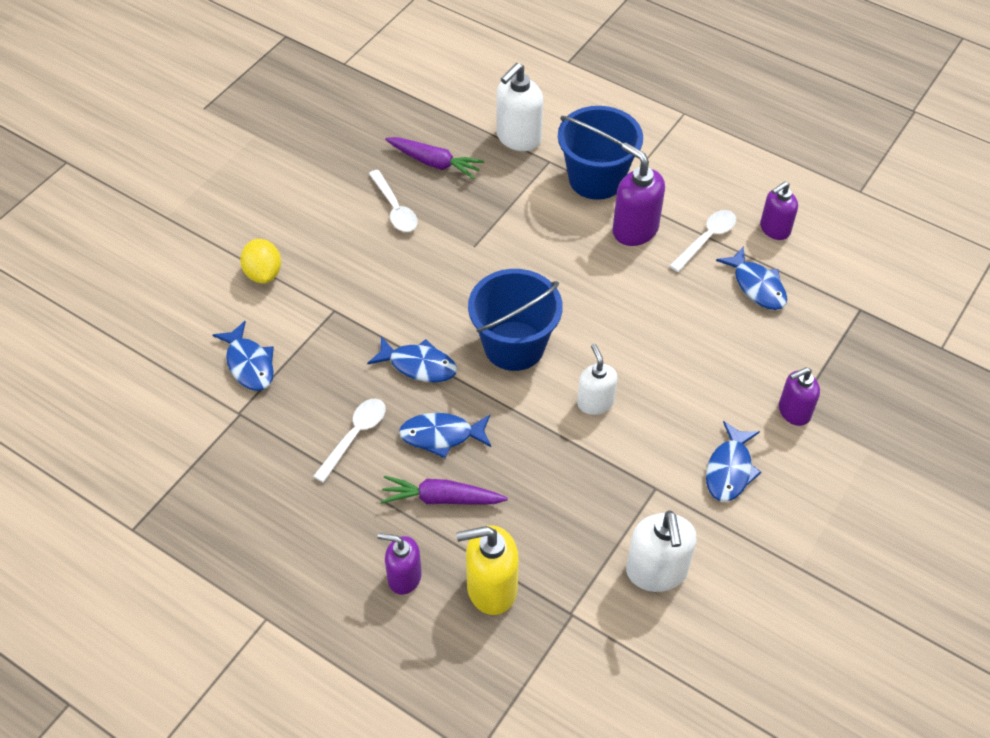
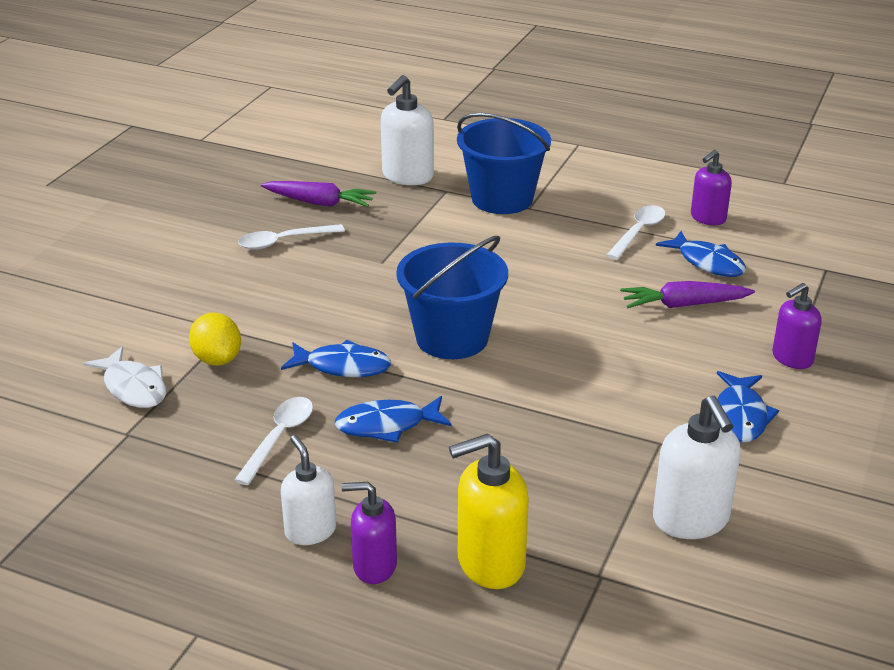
camera: 10 degrees left, 20 degrees down
(249, 364) = (133, 387): blue fish -> white fish
(263, 273) = (138, 308): yellow lemon -> yellow lemon (217, 359)
(395, 209) = (283, 241): white spoon -> white spoon turned 105 degrees clockwise
(441, 498) = (402, 483): purple carrot -> purple carrot (684, 305)
(595, 402) = (562, 375): white soap dispenser -> white soap dispenser (310, 531)
(634, 229) = (557, 232): purple soap dispenser -> none

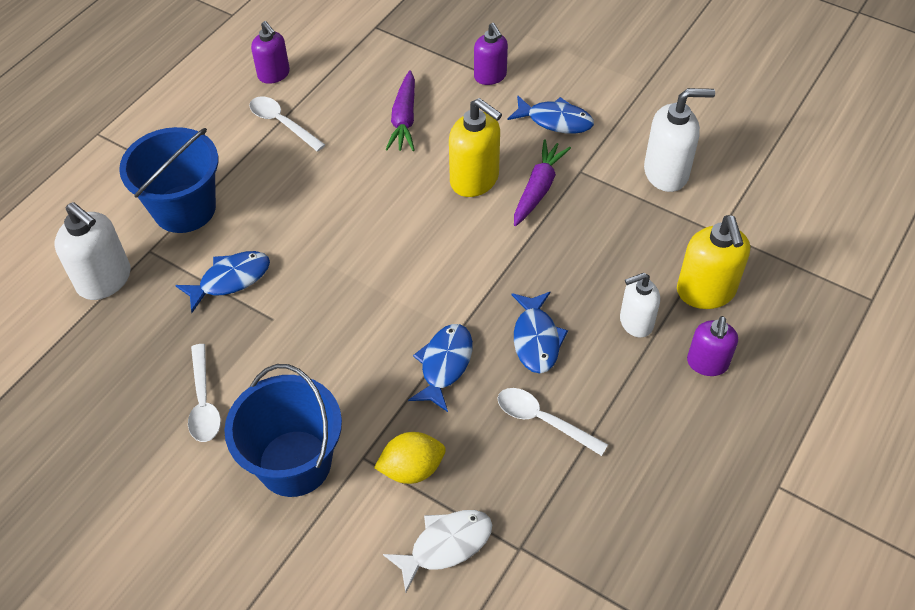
camera: 80 degrees left, 20 degrees up
(310, 531) = (665, 403): white soap dispenser -> white soap dispenser (636, 322)
(319, 203) = (131, 364): purple carrot -> purple carrot (538, 189)
(452, 338) = (417, 279): blue bucket -> blue bucket (294, 463)
(610, 362) = (475, 180): none -> yellow soap dispenser
(707, 262) = (345, 91): blue fish -> blue fish (230, 280)

